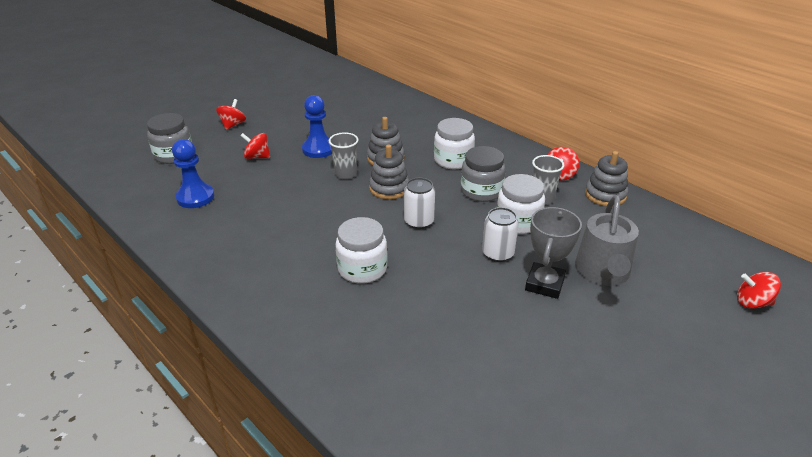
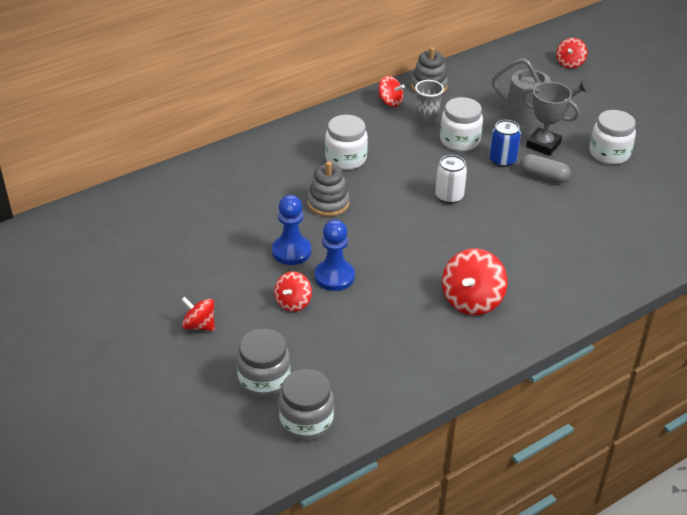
camera: 80 degrees left, 5 degrees up
(195, 197) = (371, 354): blue pawn -> blue pawn (334, 276)
(262, 246) = (472, 300): none -> red spinning top
(345, 174) = (352, 235): grey cup -> none
(362, 269) = (514, 238): white jar -> white jar (609, 153)
(389, 188) = (387, 207): grey stacking toy -> none
(481, 191) = (407, 151): grey jar -> grey jar (306, 421)
(481, 287) = (543, 176): none -> grey capsule
(497, 253) = (502, 160): white can -> blue can

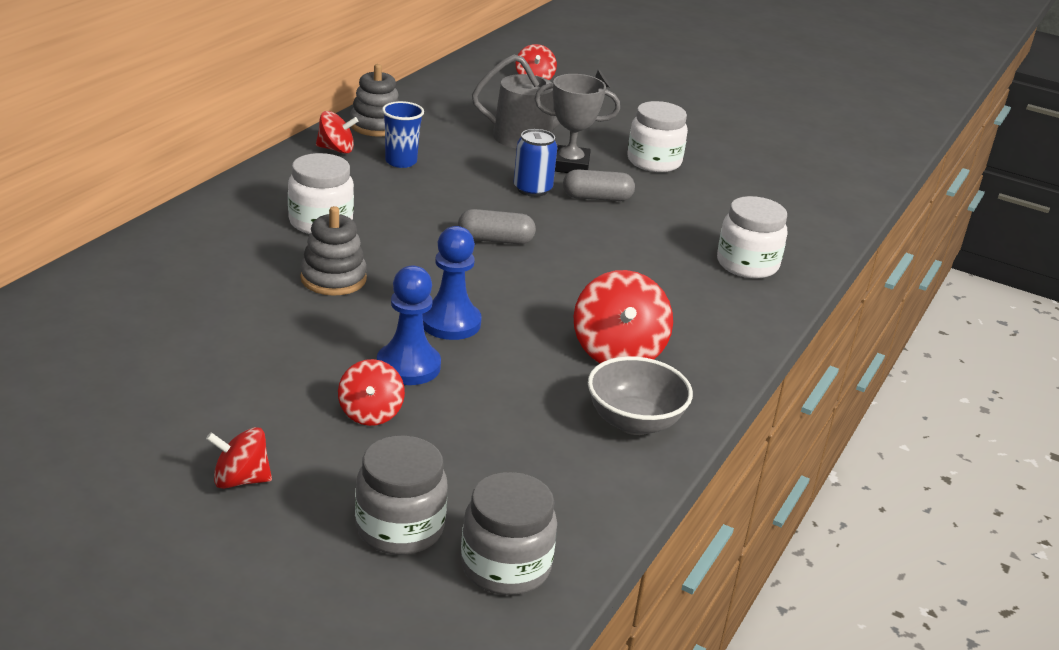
camera: 30 degrees left, 10 degrees down
(291, 251) = (321, 348): blue pawn -> blue pawn (450, 323)
(426, 120) = (401, 162): grey cup -> blue cup
(446, 352) = (634, 422): none -> grey bowl
(449, 196) = (495, 240): white can -> grey capsule
(459, 140) = (461, 177): white jar -> white jar (747, 264)

